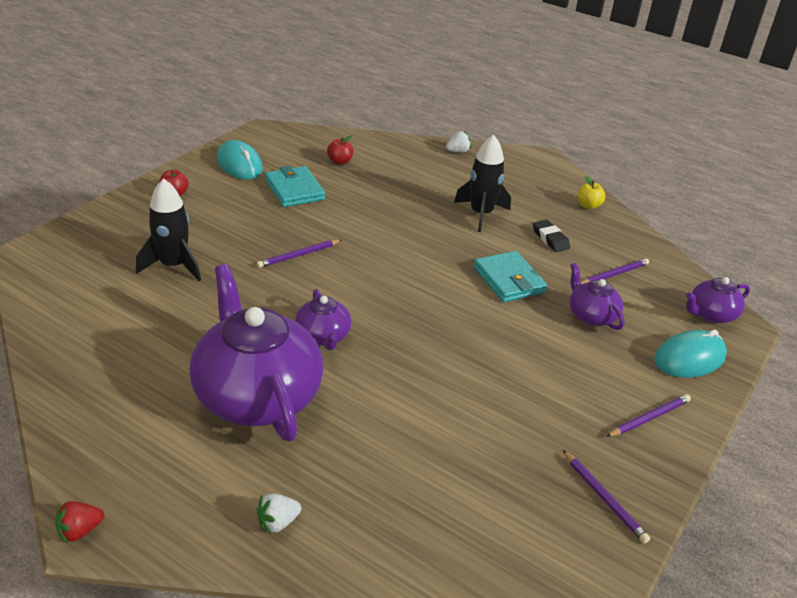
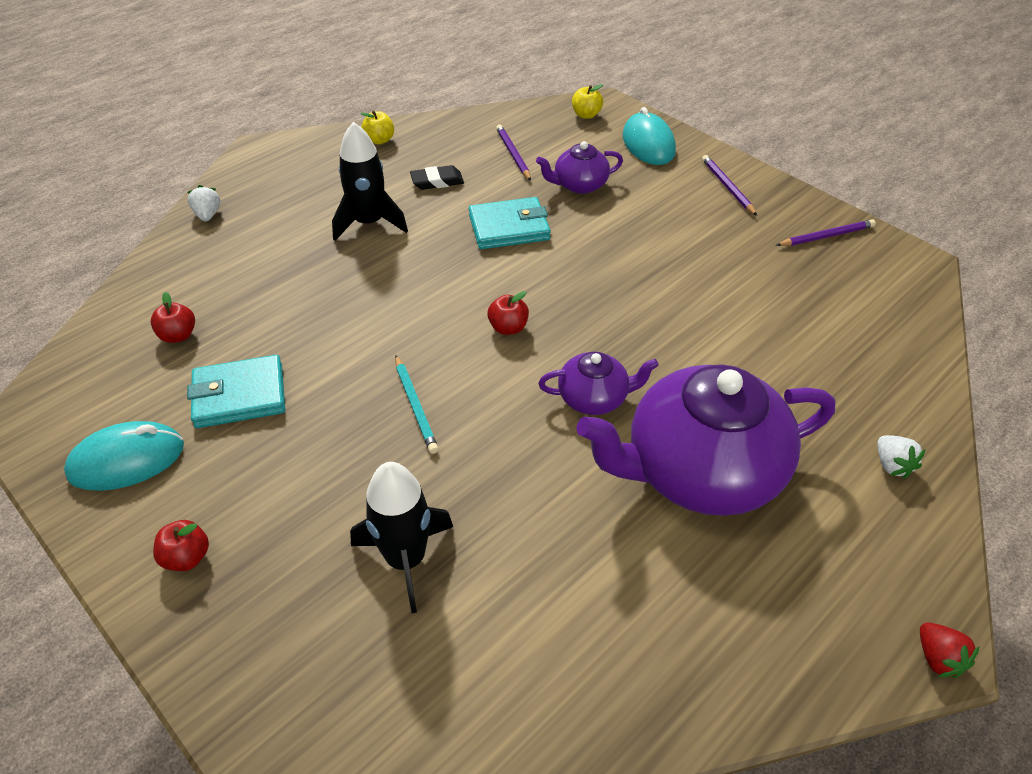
camera: 75 degrees left, 10 degrees up
(299, 255) = (415, 406): purple pencil -> turquoise pencil
(388, 289) = (508, 328): none -> red apple
(711, 314) = (586, 115): purple teapot -> yellow apple

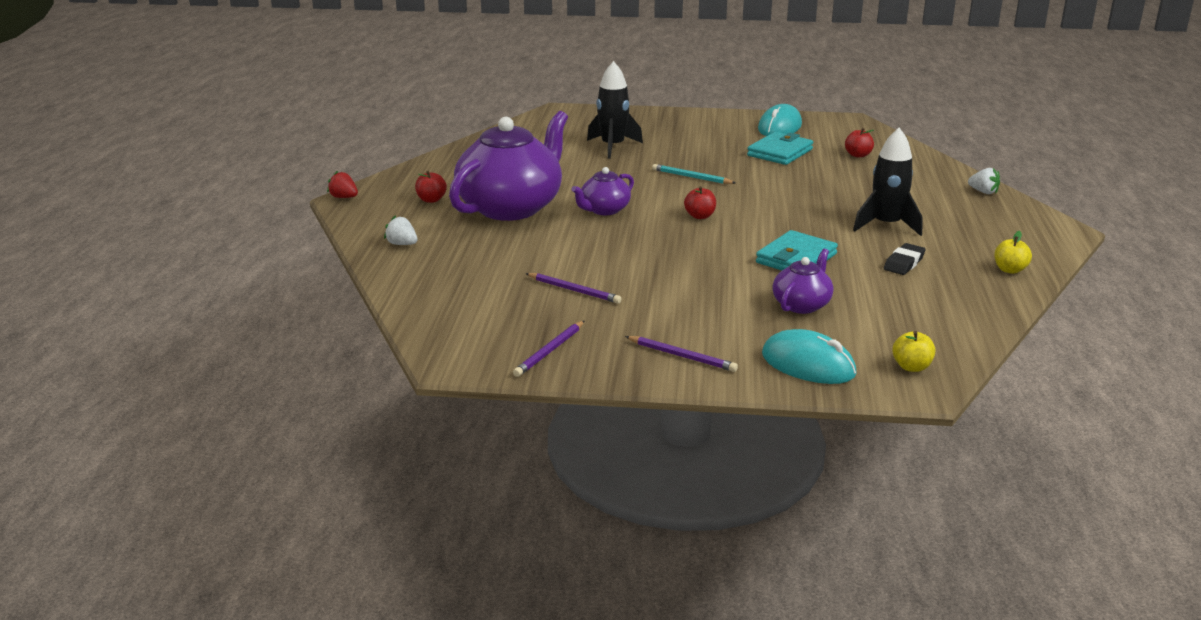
camera: 140 degrees right, 20 degrees down
(187, 557) = (699, 122): red apple -> red apple (431, 200)
(513, 154) = (895, 304): purple pencil -> purple pencil (573, 290)

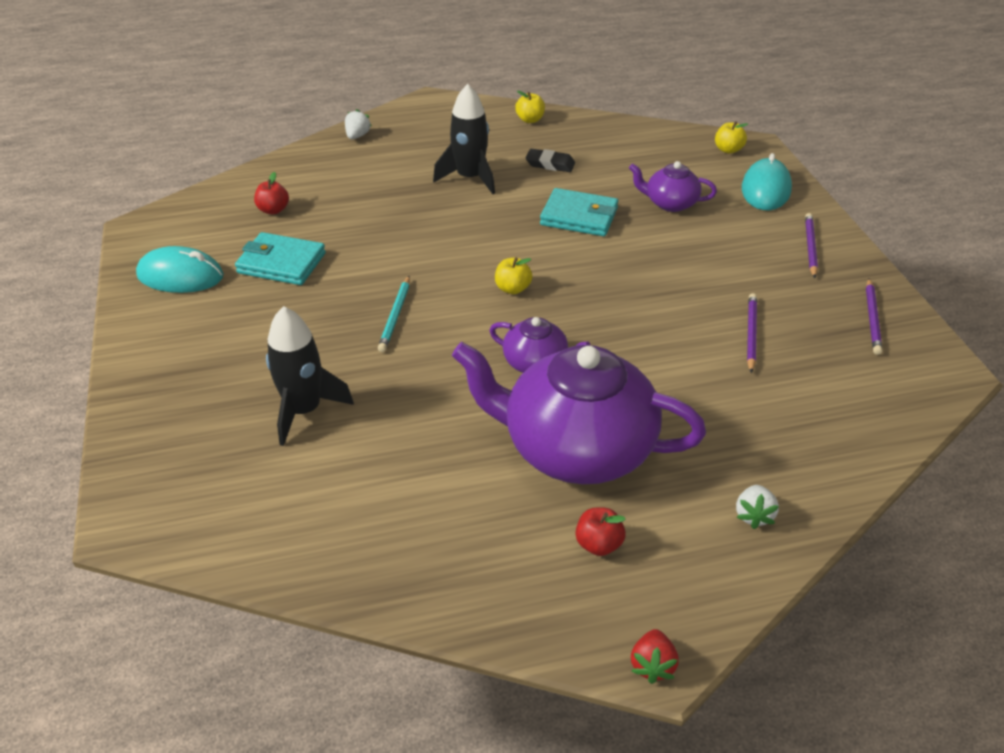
camera: 110 degrees left, 15 degrees up
(550, 351) = (872, 318): purple pencil -> purple pencil turned 90 degrees clockwise
(700, 216) = (513, 289): red apple -> yellow apple

